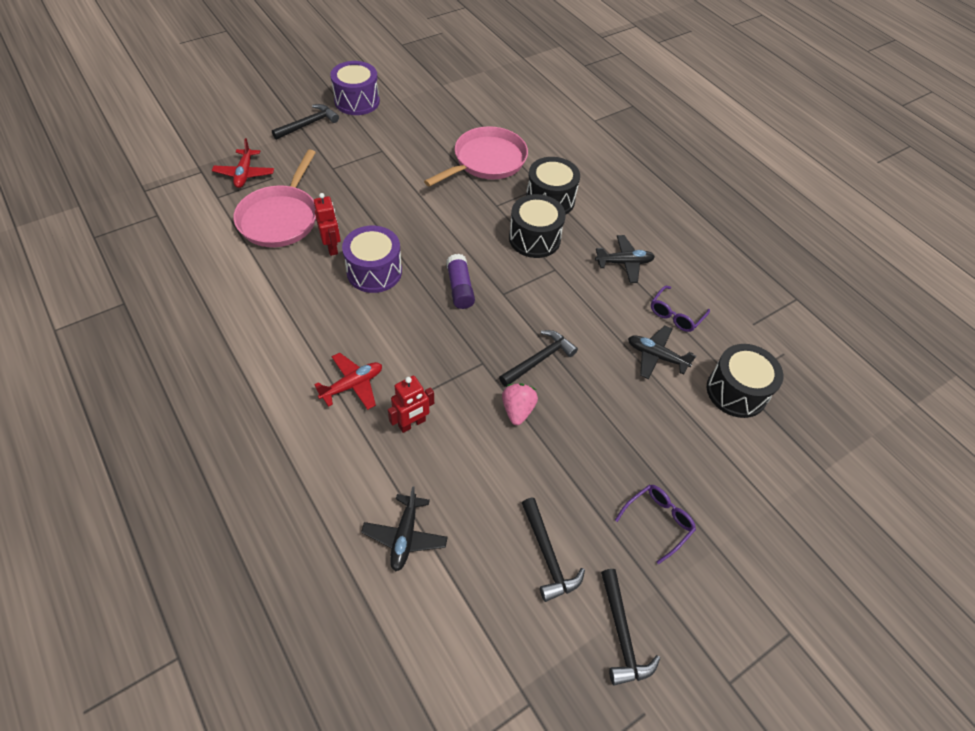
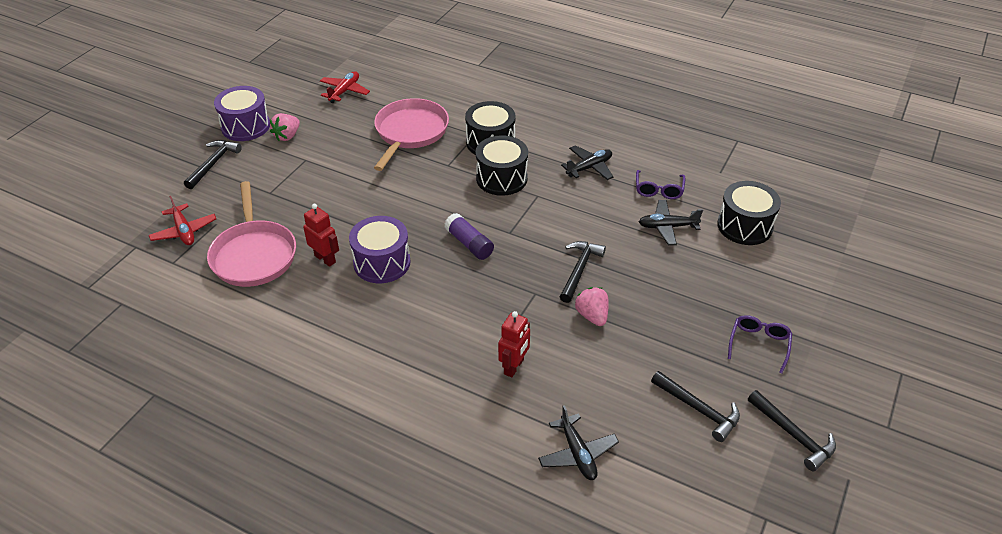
camera: 25 degrees left, 10 degrees down
(352, 385) = (438, 361): red plane -> red plane (344, 91)
(383, 123) = (287, 136): none -> pink strawberry

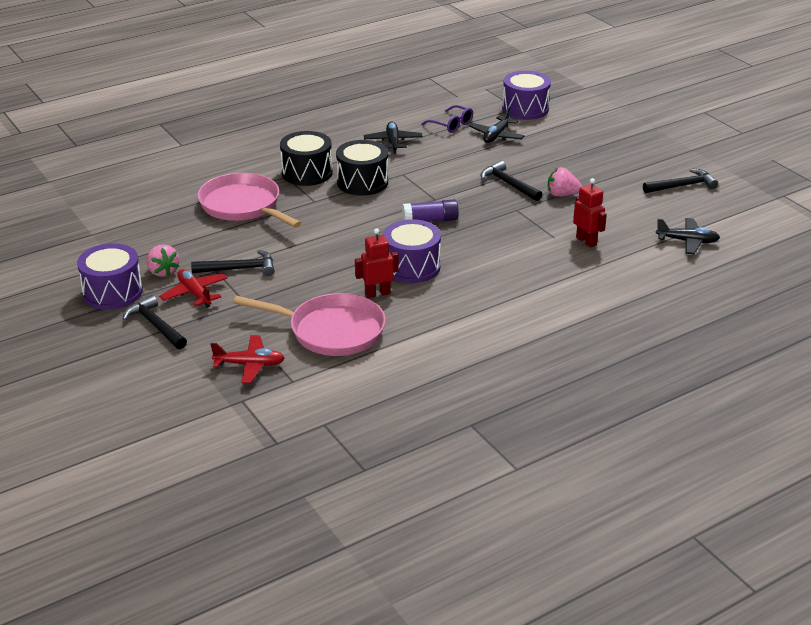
camera: 60 degrees left, 10 degrees down
(344, 91) = (128, 222): red plane -> red plane (195, 294)
(744, 226) = (525, 109): black drum -> purple drum
(759, 344) = (642, 146): purple glasses -> none
(793, 435) = (727, 163): black hammer -> black hammer (239, 269)

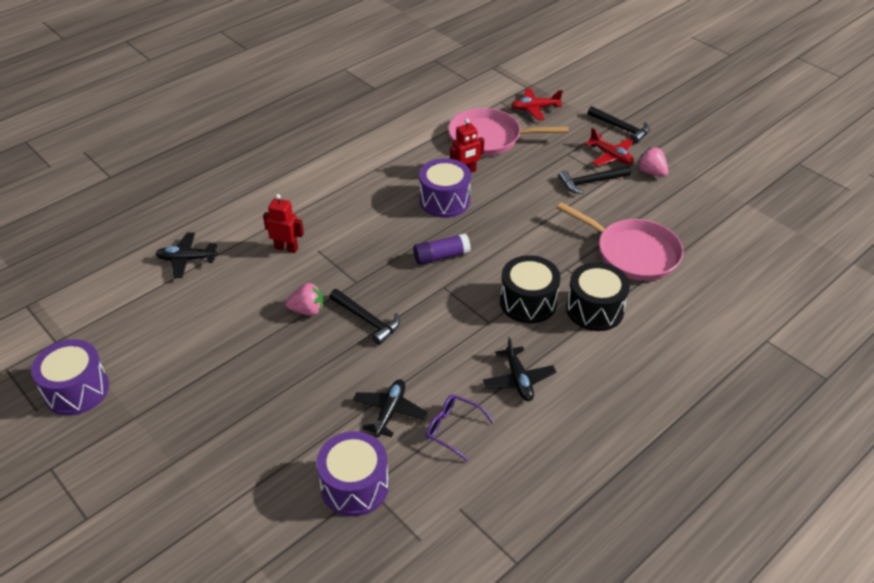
camera: 170 degrees right, 10 degrees up
(113, 292) = (675, 150): purple drum -> purple drum (77, 390)
(586, 241) = (286, 248): red robot -> red robot turned 150 degrees clockwise
(682, 186) = (168, 342): black hammer -> none

